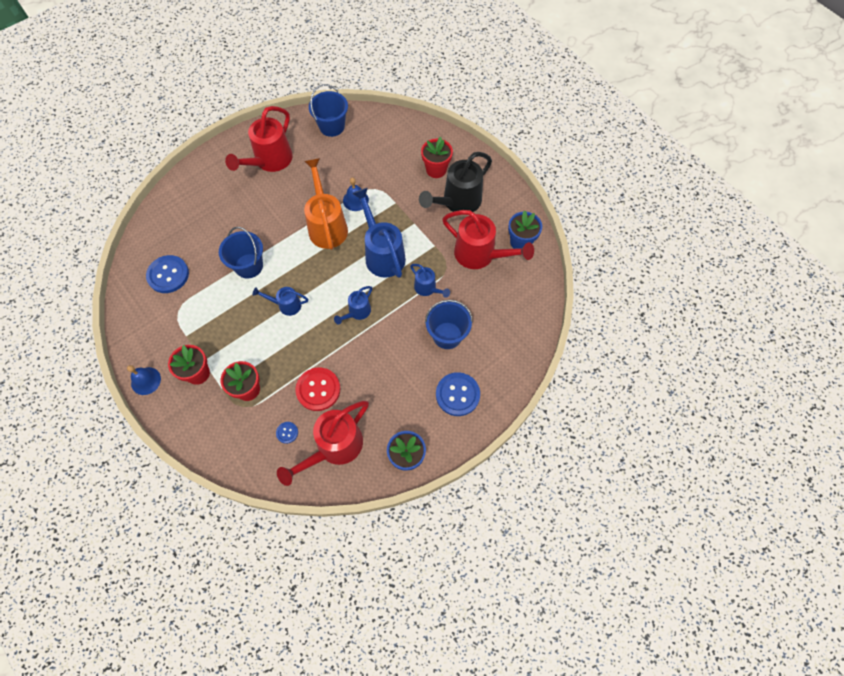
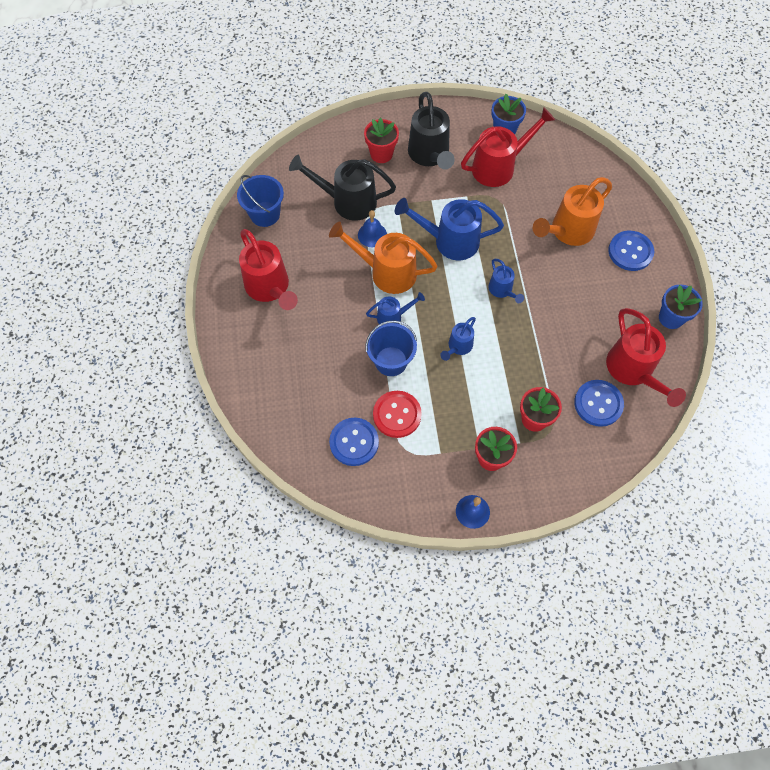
camera: 60 degrees left, 0 degrees up
(287, 432) = (598, 404): blue button -> blue button, size x2.08
(318, 389) = (567, 358): red button -> red button (397, 415)
(376, 170) = (347, 201): none -> black watering can
(427, 289) = (510, 223): blue watering can -> blue watering can (393, 317)
(447, 335) = (567, 231): blue bucket -> orange watering can

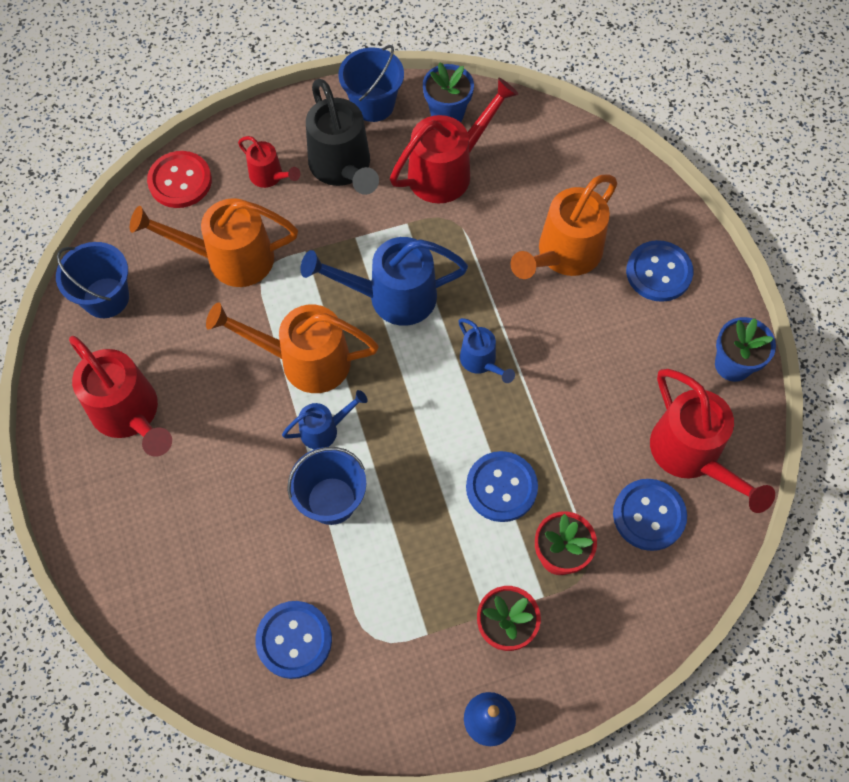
camera: 10 degrees left, 0 degrees up
(347, 201) = (229, 258): black watering can -> orange watering can
(372, 235) = (274, 305): blue bell -> none
(381, 154) = (270, 177): red flower pot -> red watering can
(397, 415) = (353, 584): red button -> red button (180, 181)
(456, 118) = (373, 104): none -> blue bucket
(458, 347) = (429, 461): blue watering can -> none
(503, 370) = (501, 487): none -> blue button

